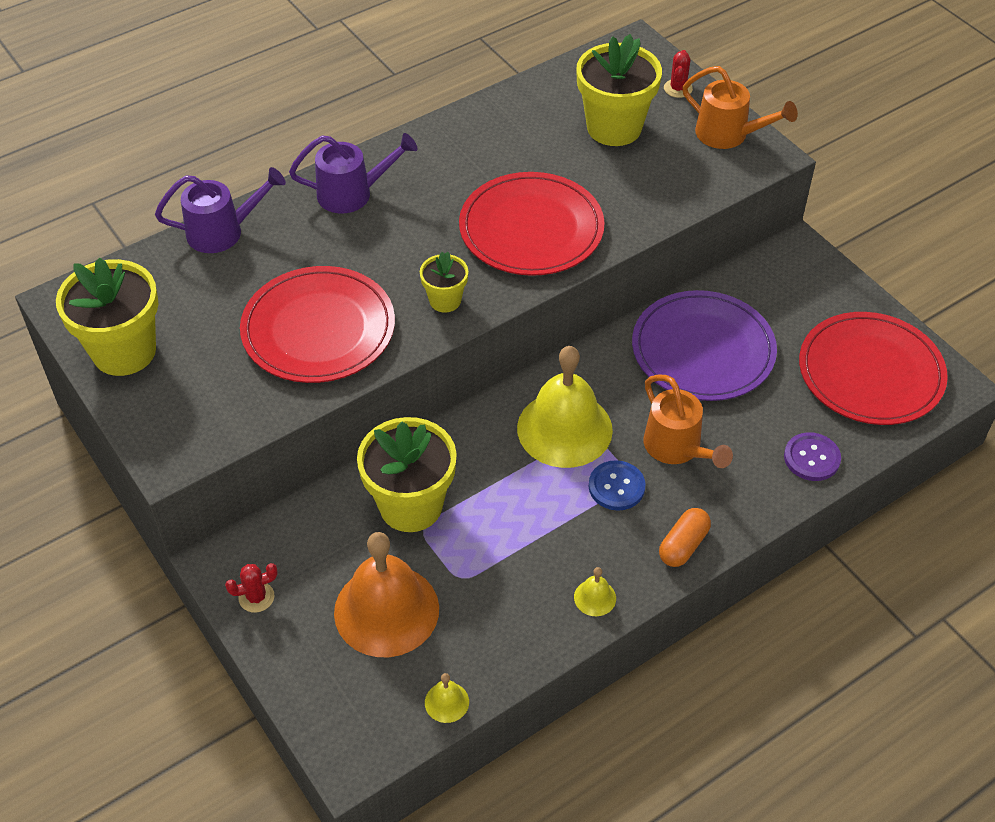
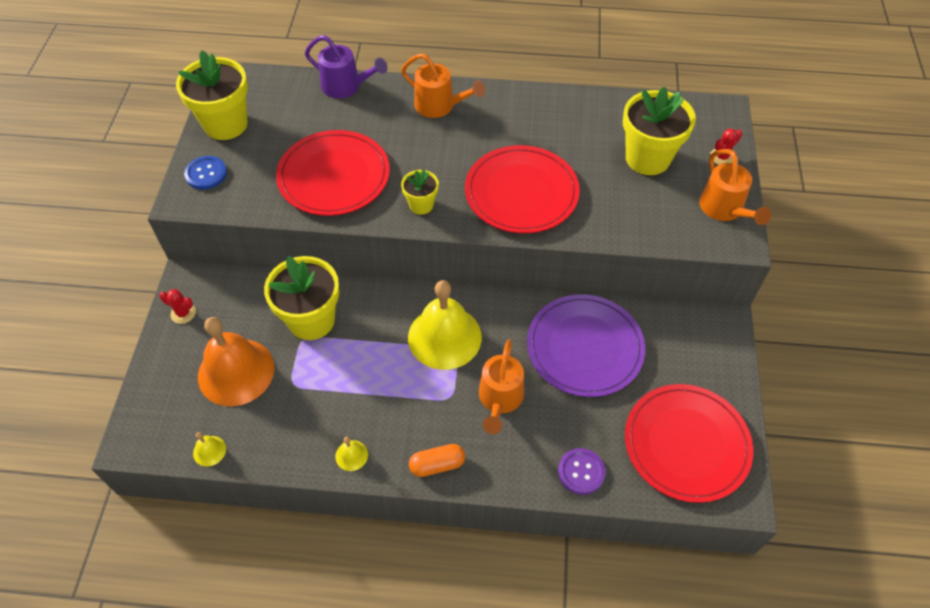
camera: 40 degrees right, 5 degrees up
(353, 193) = (440, 106): purple watering can -> orange watering can
(616, 487) = (437, 396): blue button -> blue button (206, 174)

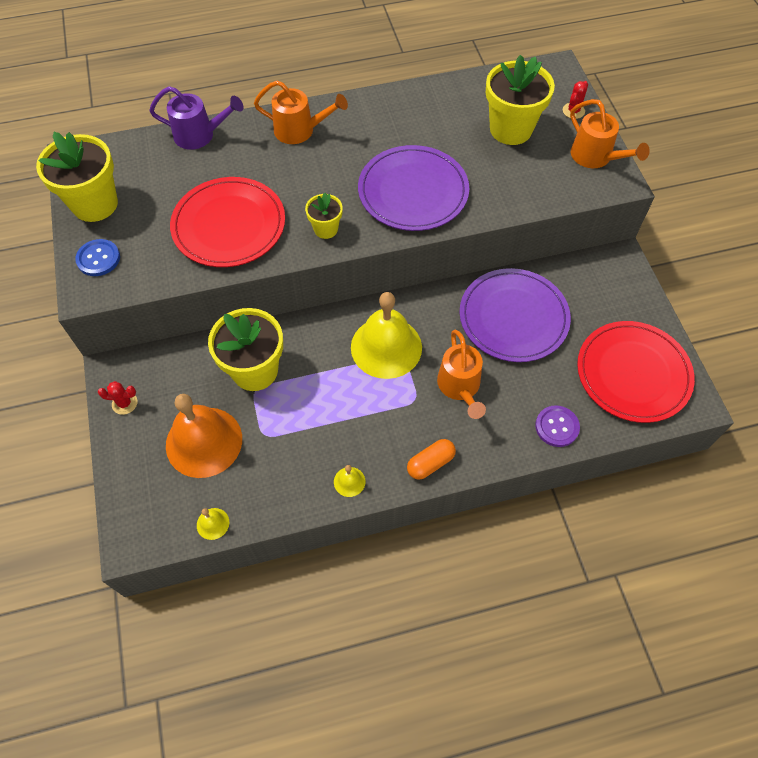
camera: 20 degrees left, 5 degrees up
(521, 192) = (413, 191): red plate -> purple plate

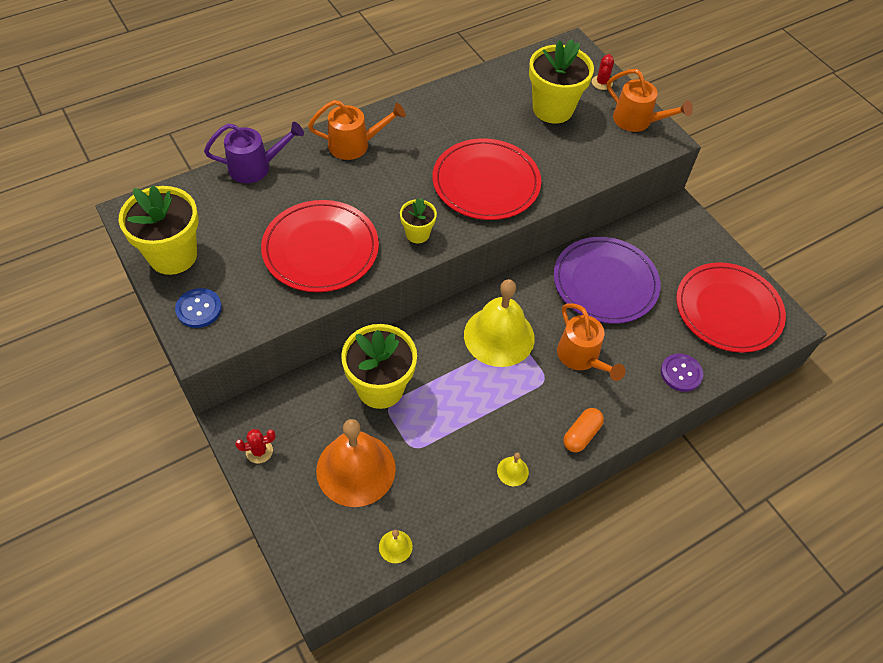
camera: 20 degrees left, 5 degrees down
(413, 191) = (486, 182): purple plate -> red plate

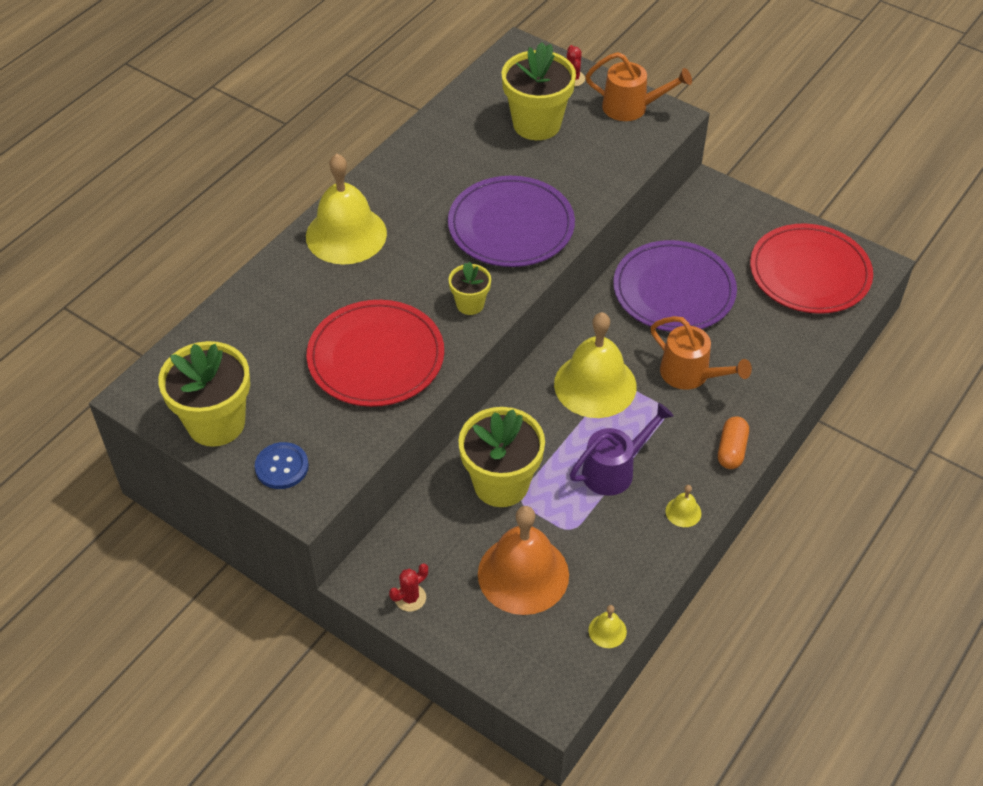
camera: 20 degrees left, 5 degrees down
(256, 167) = (249, 296): purple watering can -> purple watering can (615, 469)
(355, 145) = (346, 234): orange watering can -> yellow bell
(486, 182) = (511, 226): red plate -> purple plate
(681, 373) = (796, 352): purple button -> none

